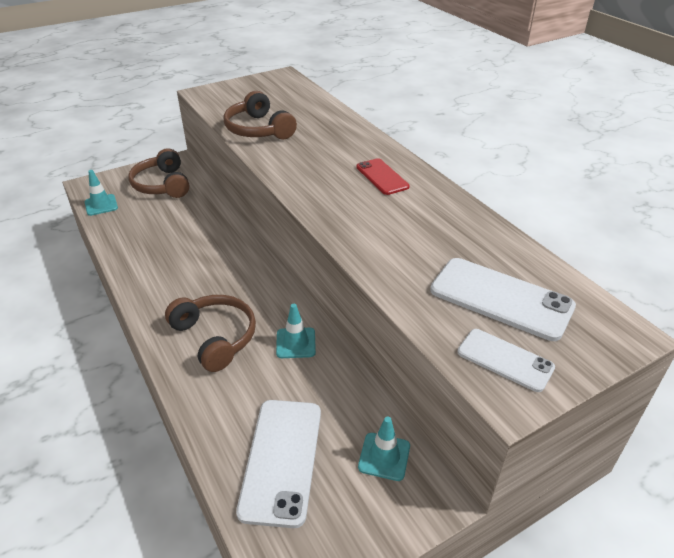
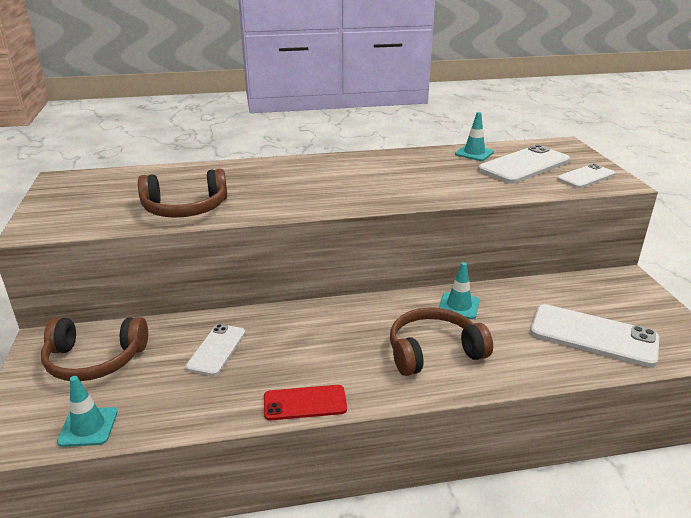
camera: 70 degrees left, 10 degrees down
(186, 226) = (216, 349): none -> white phone
(382, 177) = (340, 170): red phone -> red phone (305, 403)
(384, 456) = (591, 289): turquoise traffic cone -> turquoise traffic cone (474, 153)

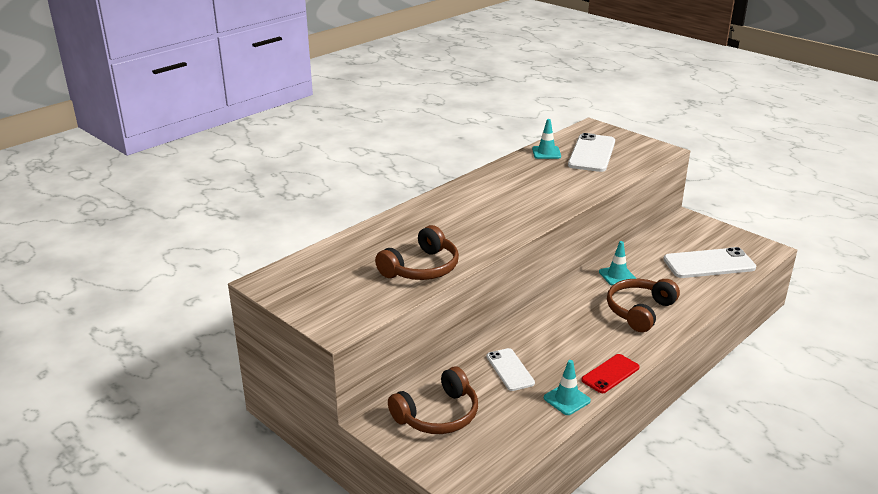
camera: 35 degrees left, 0 degrees up
(88, 427) = (505, 451): turquoise traffic cone -> turquoise traffic cone (567, 399)
(586, 177) = (639, 151): white phone -> none

